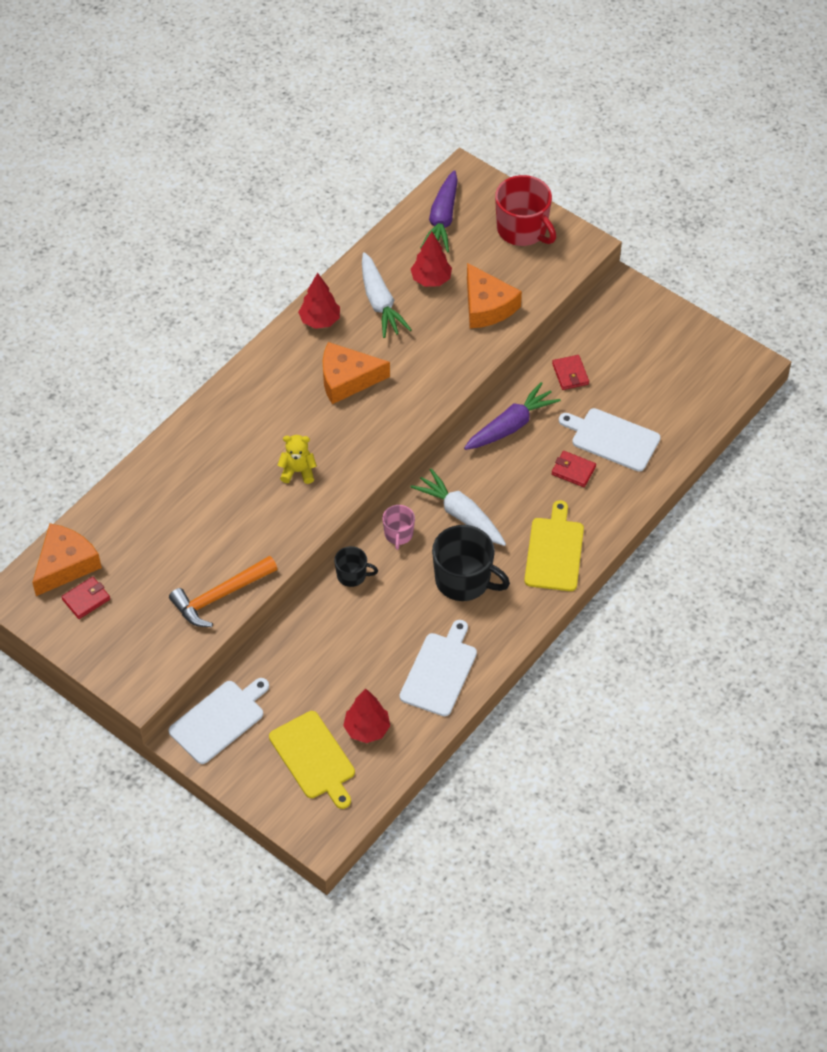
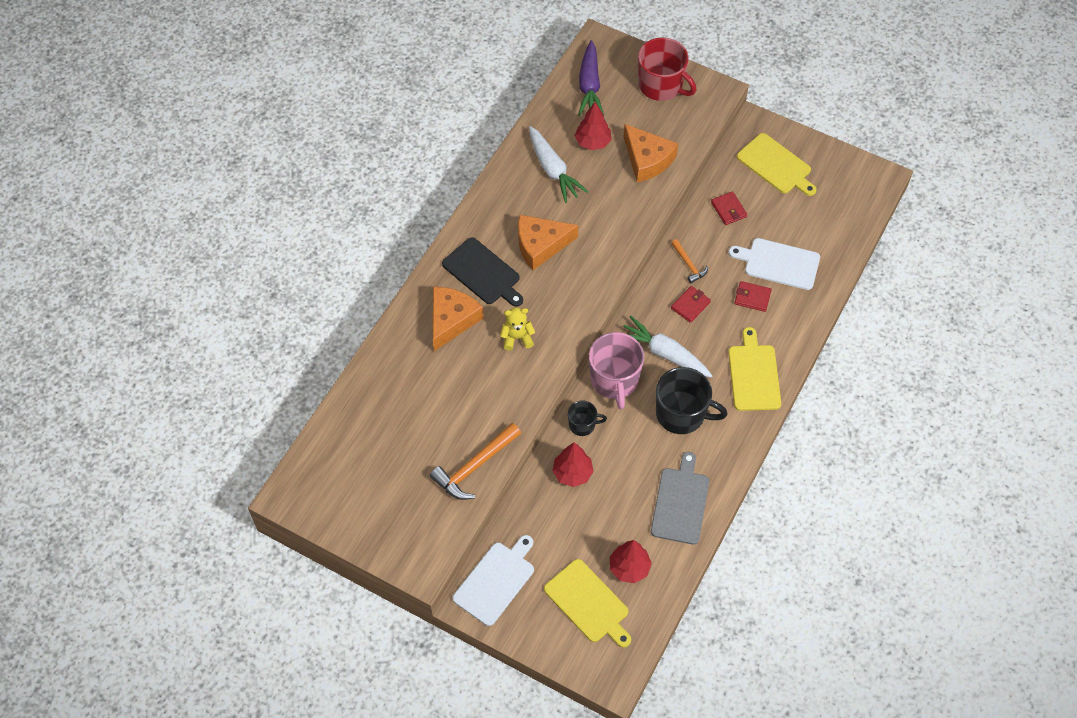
camera: 10 degrees left, 5 degrees up
(65, 564) = (327, 459): orange cheese -> orange cheese (451, 320)
(86, 599) = (354, 489): red wallet -> red wallet (690, 305)
(277, 399) = (483, 273): none -> black cutting board
(320, 321) = (504, 194): red tree -> red tree (572, 473)
(398, 534) = (614, 380): pink mug -> pink mug, size x1.88
(440, 671) = (680, 503): white cutting board -> grey cutting board
(511, 426) = (688, 264): purple carrot -> orange hammer
(636, 334) = (776, 165): none -> yellow cutting board

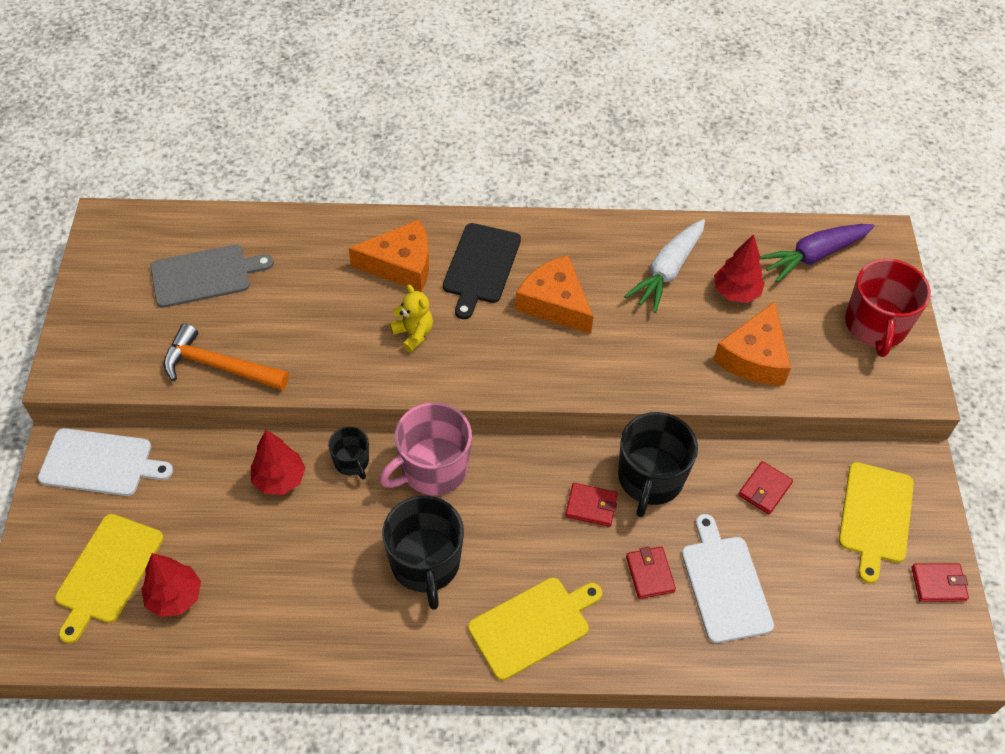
camera: 60 degrees right, 5 degrees down
(664, 353) = (503, 507): white carrot -> none
(680, 503) = (294, 617): grey cutting board -> grey cutting board (205, 275)
(688, 264) = (650, 479): orange hammer -> black mug
(832, 161) = (938, 584): none -> red wallet

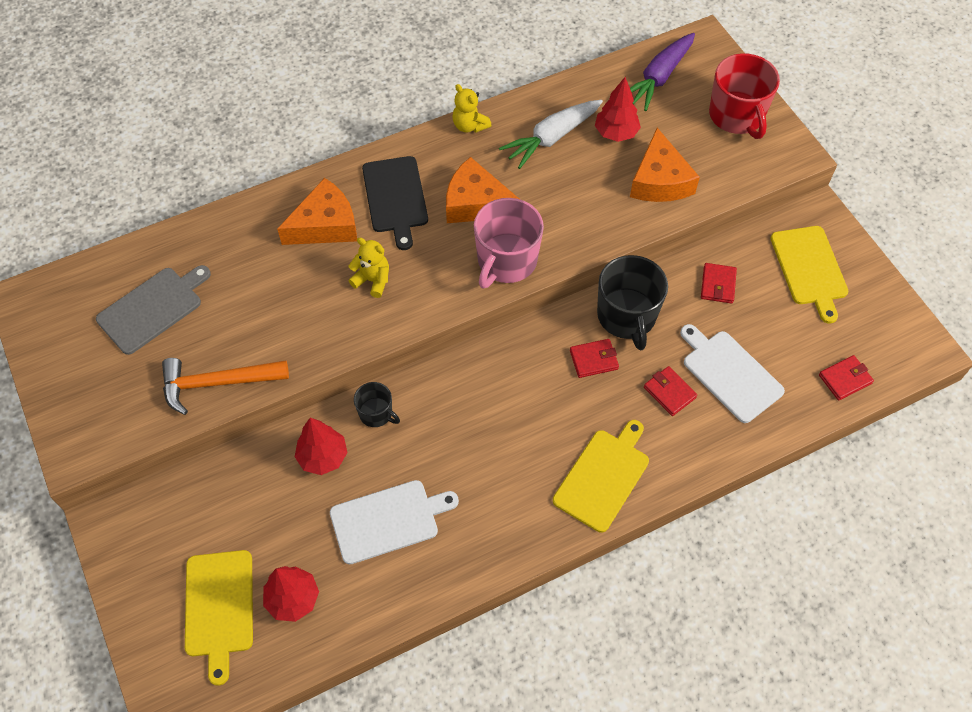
camera: 25 degrees left, 5 degrees up
(100, 463) = (152, 517): white cutting board -> white cutting board (388, 520)
(425, 563) = (489, 469): black mug -> none
(432, 469) = (448, 388): pink mug -> pink mug (506, 261)
(592, 228) = (469, 125): none -> yellow teddy bear
(667, 271) = (552, 138): white carrot -> white carrot turned 45 degrees clockwise
(938, 584) = (881, 300): red wallet -> red wallet (845, 379)

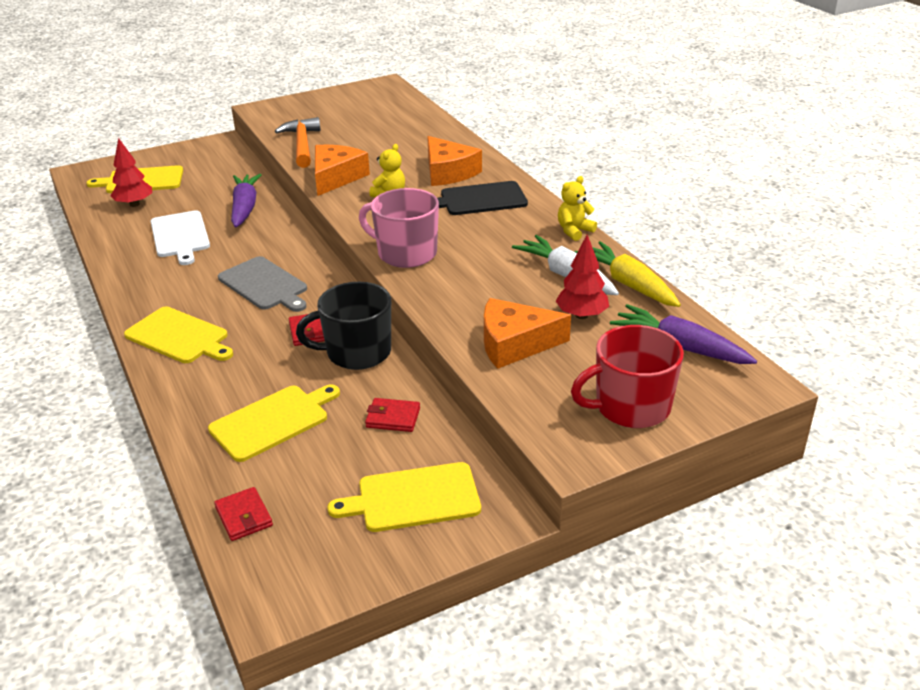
camera: 90 degrees right, 25 degrees down
(153, 308) = (371, 120): grey cutting board -> grey cutting board (264, 285)
(323, 457) = (245, 208): red tree -> purple carrot
(376, 413) = (277, 227): black mug -> none
(476, 203) = (475, 237): orange cheese -> orange cheese (336, 177)
(567, 97) = (628, 284): none -> yellow carrot
(669, 392) = (259, 378): red wallet -> none
(730, 373) = (273, 421): white cutting board -> yellow cutting board

